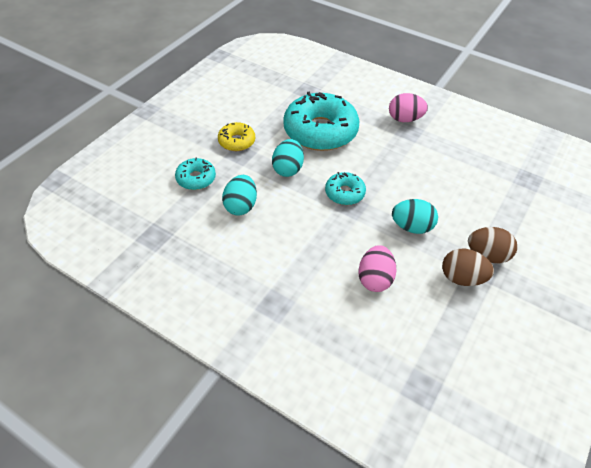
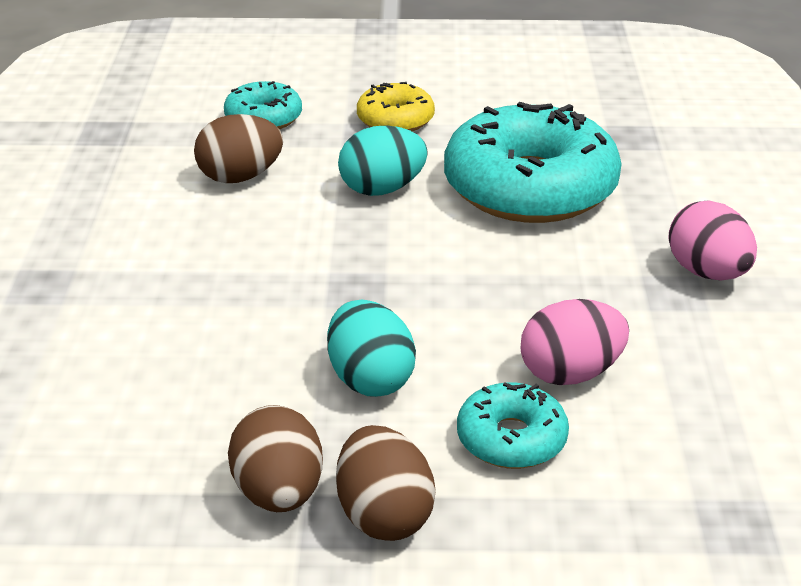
camera: 60 degrees right, 15 degrees down
(241, 206) = (240, 177): turquoise egg -> brown egg
(344, 193) = (384, 269): turquoise donut -> turquoise donut (511, 439)
(375, 279) = (182, 374): pink egg -> pink egg (570, 373)

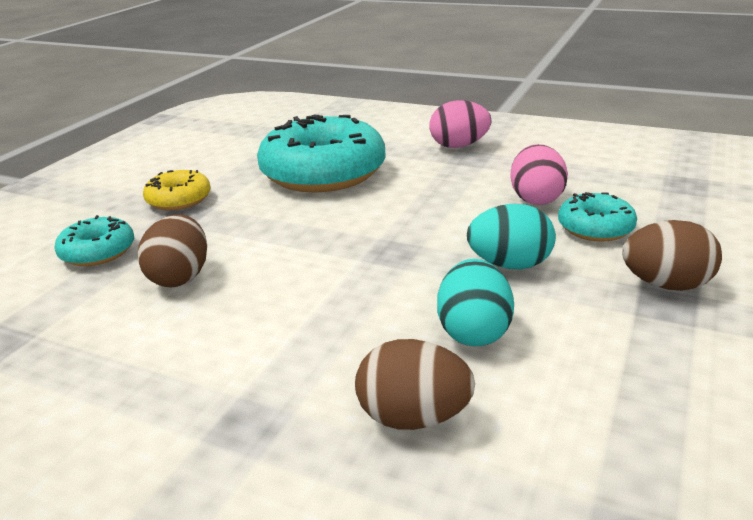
camera: 65 degrees left, 5 degrees down
(279, 493) = (634, 324): brown egg -> brown egg (413, 417)
(382, 189) = (270, 220): turquoise egg -> turquoise egg (473, 332)

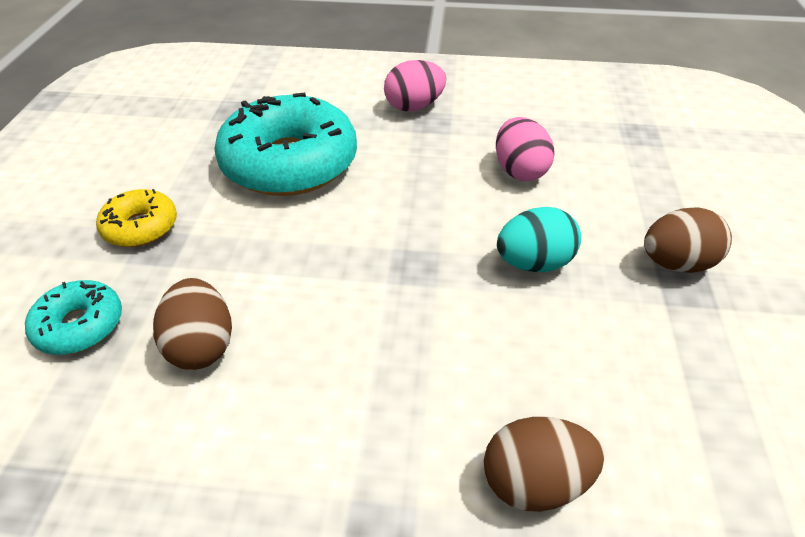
camera: 20 degrees left, 15 degrees up
(473, 332) = (539, 358): turquoise egg -> none
(595, 228) = (588, 201): turquoise donut -> none

